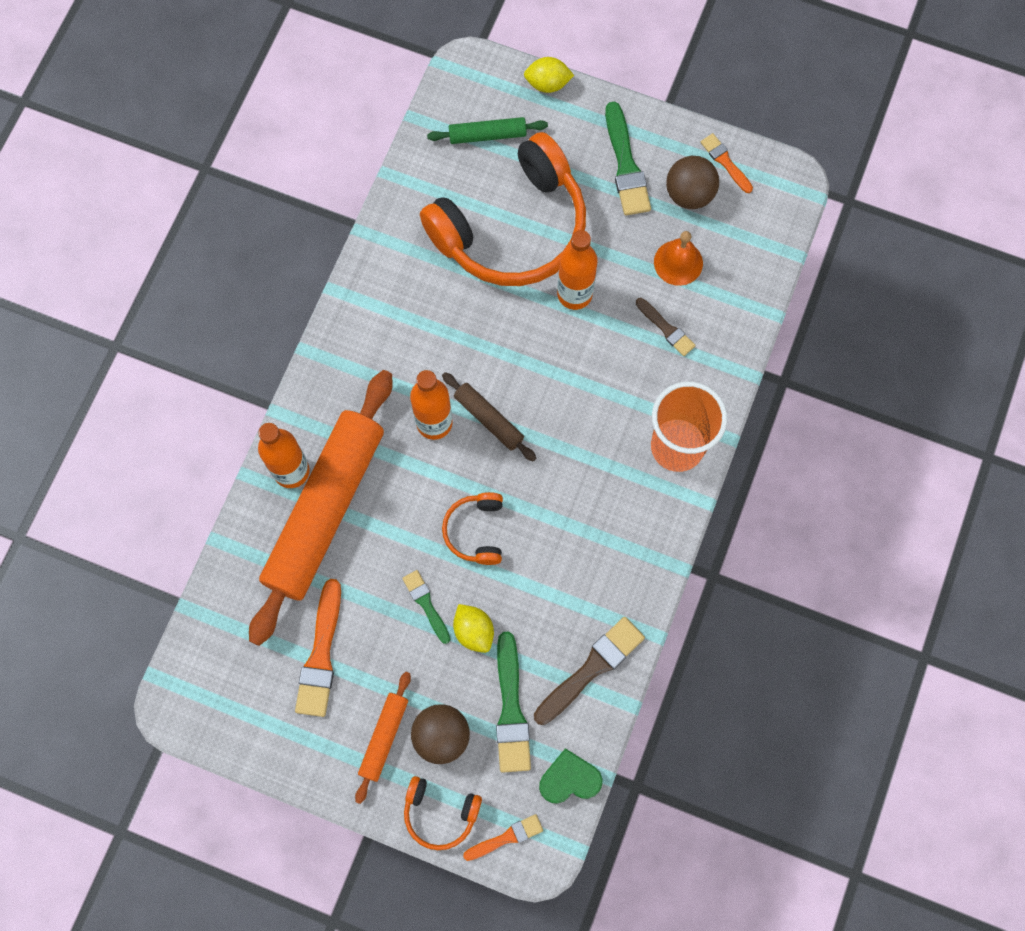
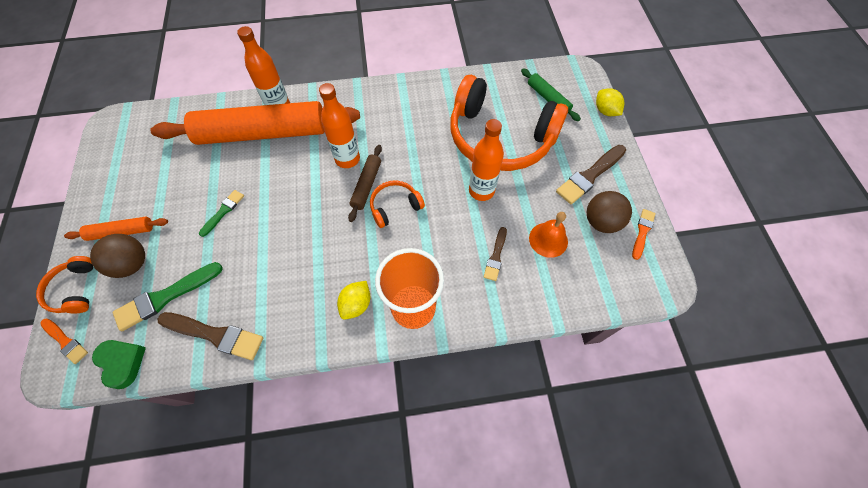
camera: 60 degrees right, 10 degrees down
(321, 655) = (167, 173): orange brush -> none
(474, 631) = (215, 247): yellow lemon -> yellow lemon (356, 304)
(476, 531) = (286, 215): orange headphones -> orange headphones (395, 206)
(626, 165) = (589, 176): green brush -> brown brush

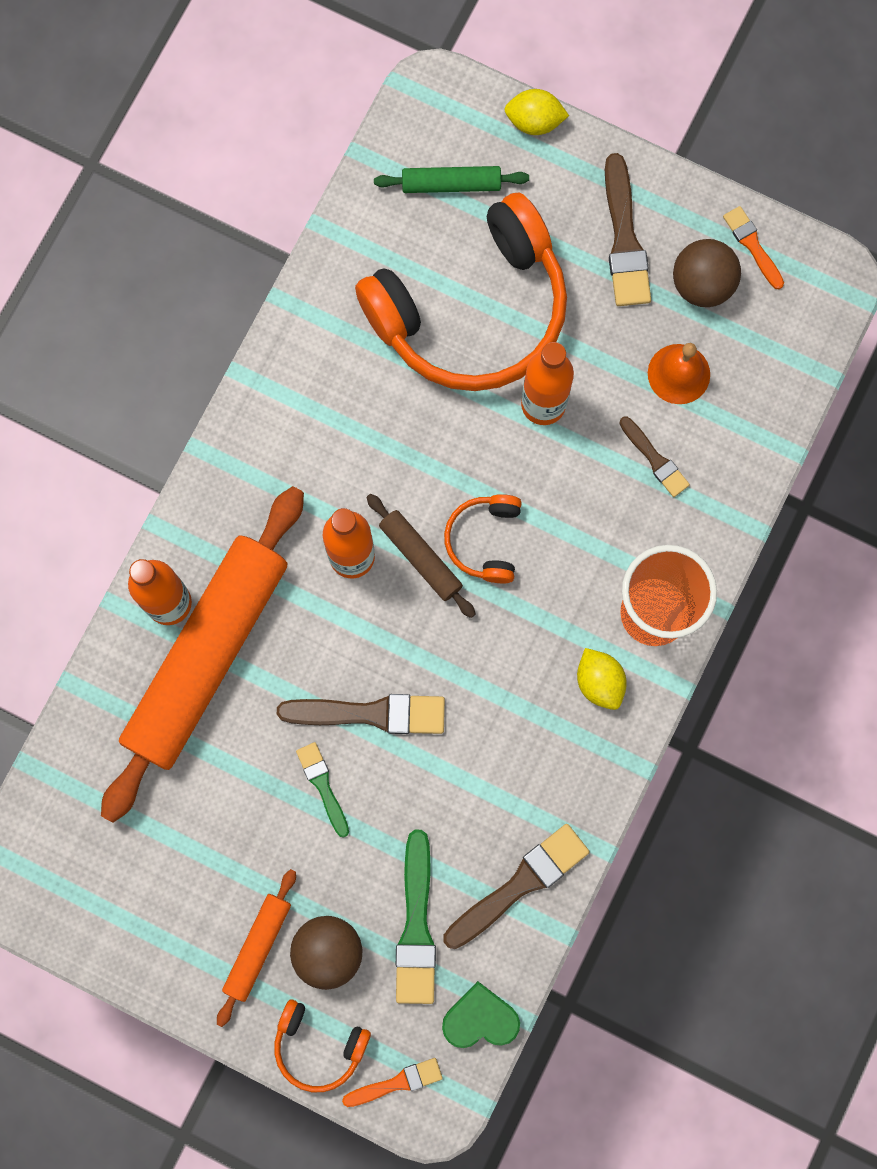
camera: 55 degrees left, 15 degrees up
(273, 210) = (371, 713): none -> brown brush

